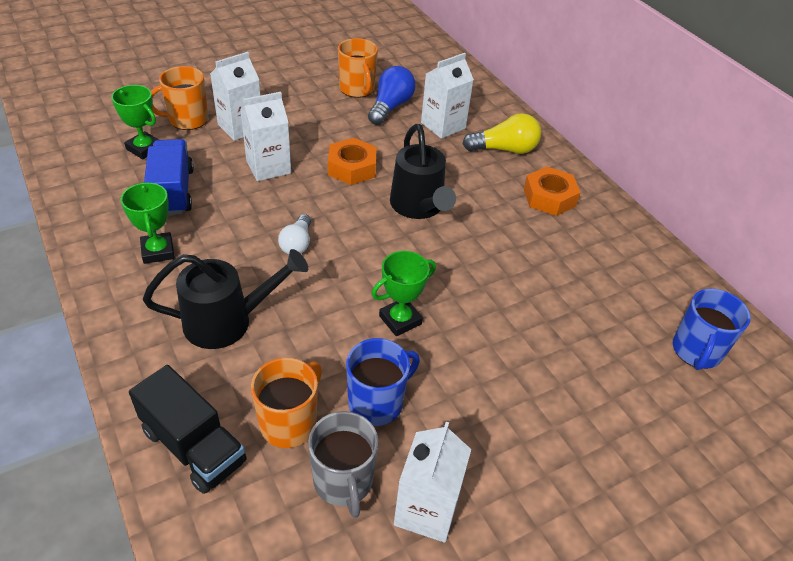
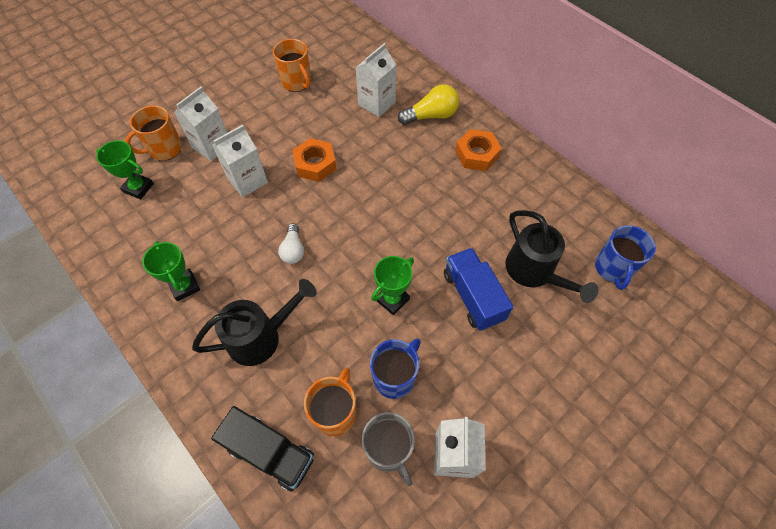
camera: 10 degrees left, 15 degrees up
(173, 191) = (177, 225): blue truck -> blue truck (473, 296)
(390, 107) = (329, 94): blue light bulb -> none
(419, 207) = (379, 190): black watering can -> black watering can (534, 273)

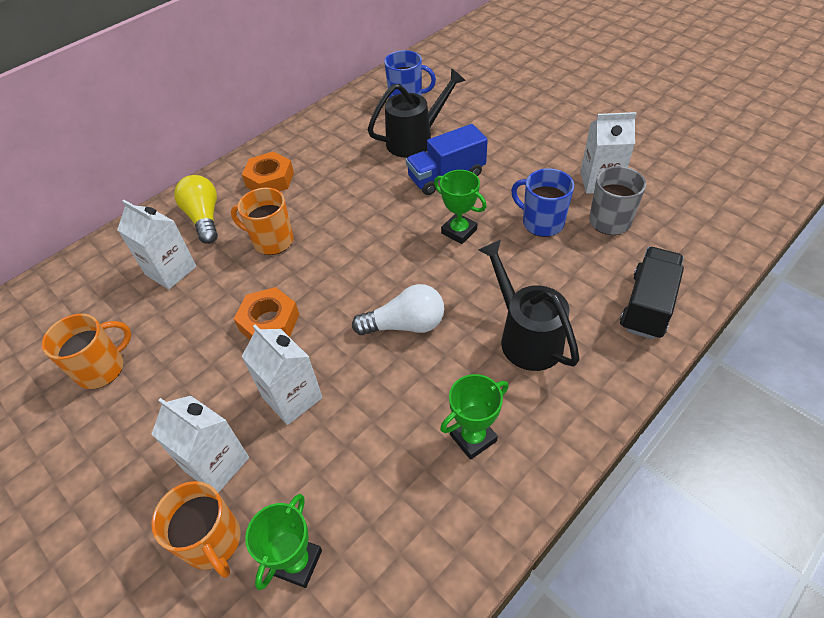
camera: 90 degrees left, 10 degrees down
(293, 250) = (405, 325): white light bulb -> white light bulb, size x1.52
(335, 412) = (590, 261): orange mug -> orange mug (272, 241)

